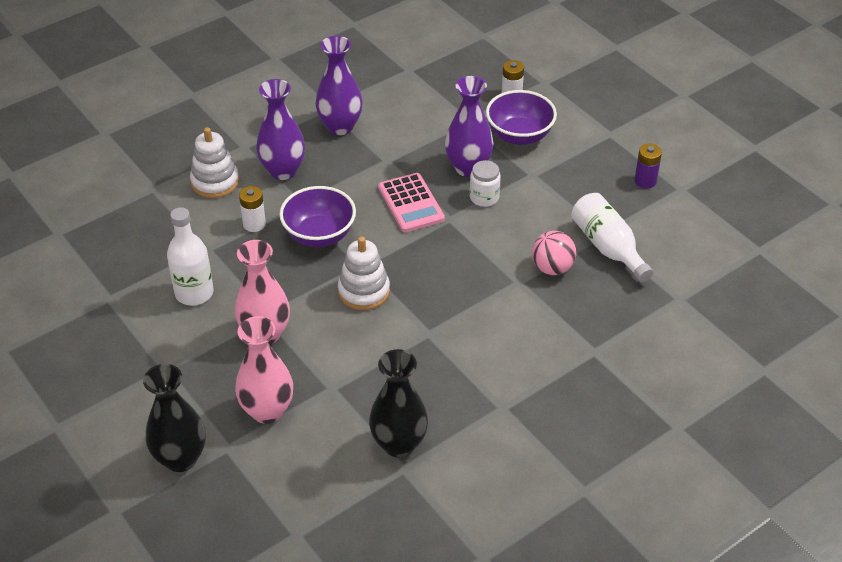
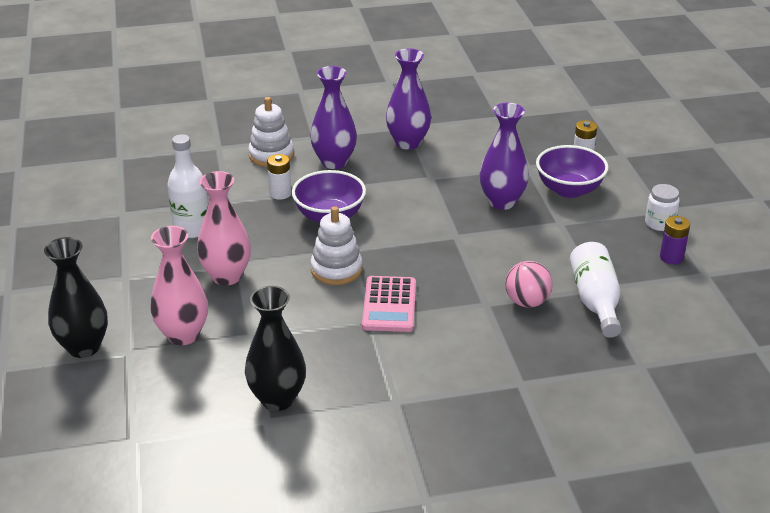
camera: 25 degrees right, 10 degrees down
(411, 203) = (429, 215): pink calculator -> pink calculator (389, 305)
(484, 197) = (500, 228): white jar -> white jar (659, 223)

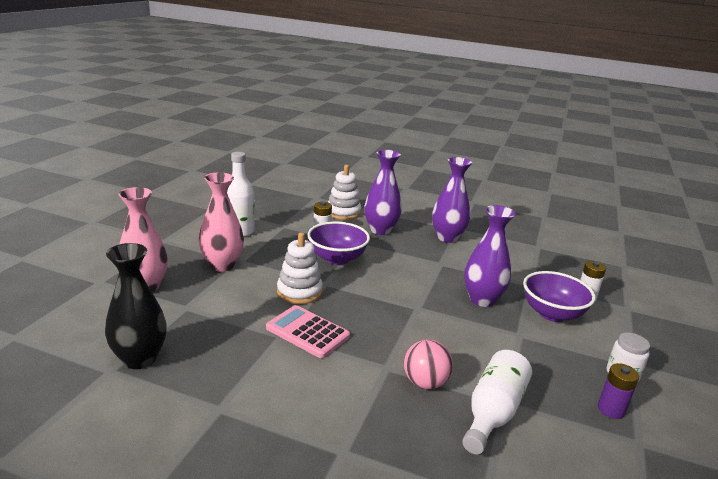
camera: 30 degrees right, 10 degrees down
(84, 347) = (81, 267): black vase -> none
(389, 305) = (307, 332): pink calculator -> pink calculator turned 90 degrees clockwise

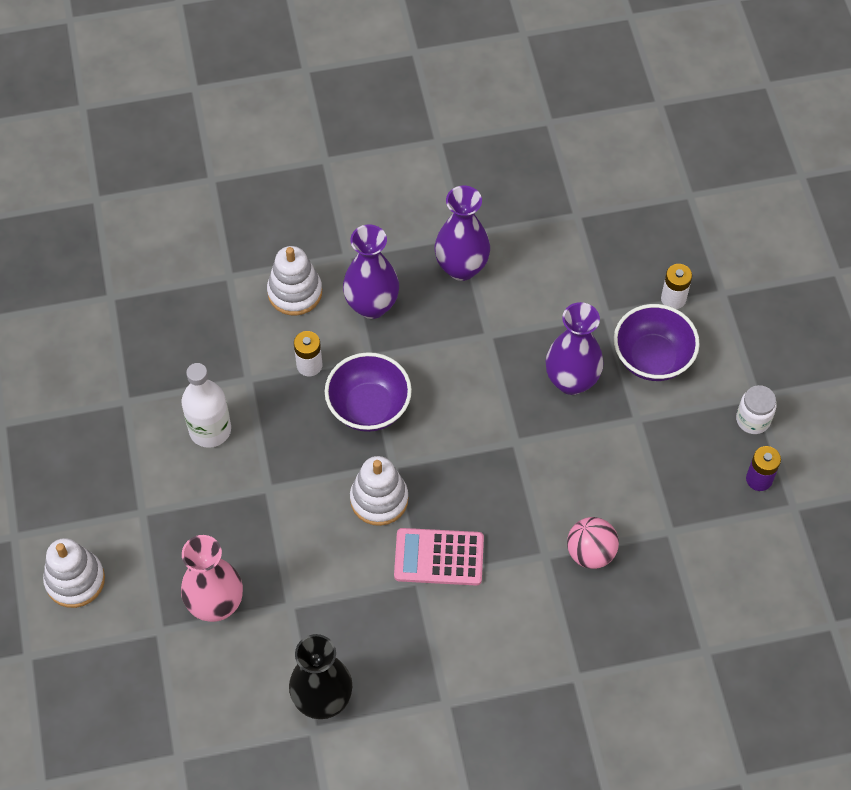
camera: 30 degrees left, 35 degrees up
(92, 246) = (75, 580): none -> white stacking toy
(222, 265) = (256, 511): pink vase -> none
(493, 412) = (666, 551): white bottle -> none

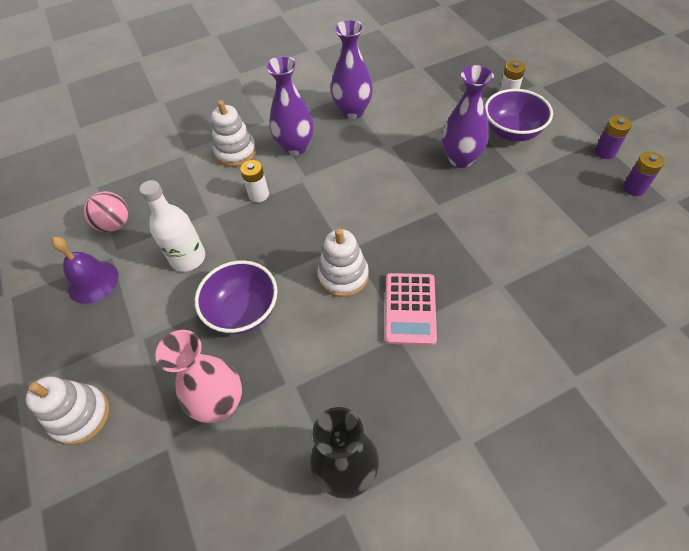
camera: 10 degrees left, 5 degrees down
(99, 431) = (93, 281): none -> purple bell
(369, 407) = (313, 211): purple bowl -> purple bowl (243, 311)
(439, 557) = (410, 309): pink calculator -> pink calculator turned 75 degrees counterclockwise
(590, 552) = (534, 272): pink ball -> pink ball (115, 224)
(753, 419) = (605, 152): white jar -> purple battery

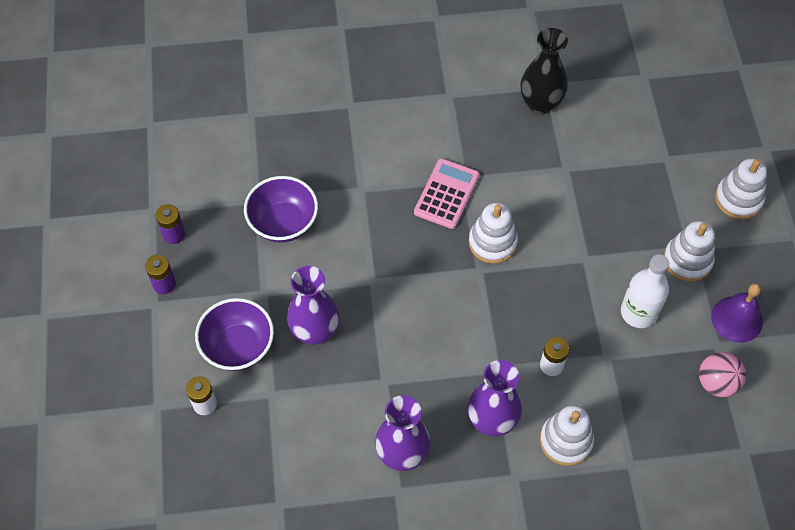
camera: 165 degrees left, 5 degrees up
(142, 322) = (687, 260): none -> white stacking toy
(220, 403) = (624, 173): pink vase -> none
(243, 311) = (592, 239): purple bowl -> purple bowl (283, 223)

